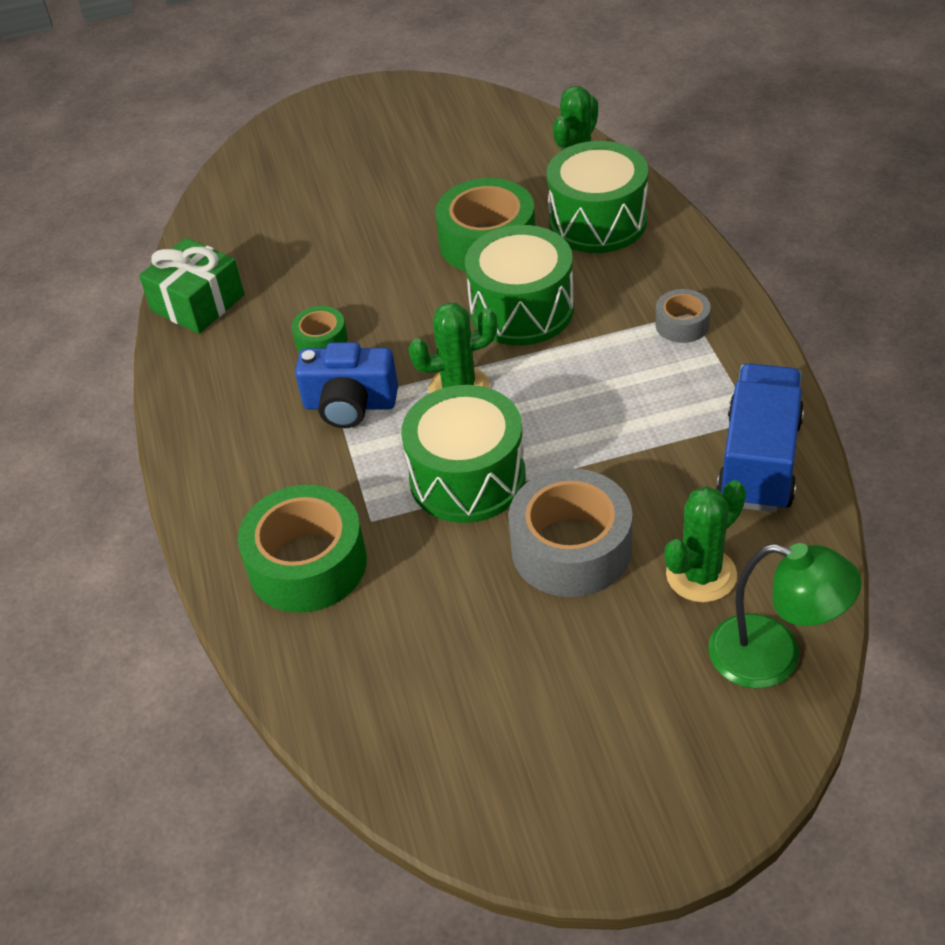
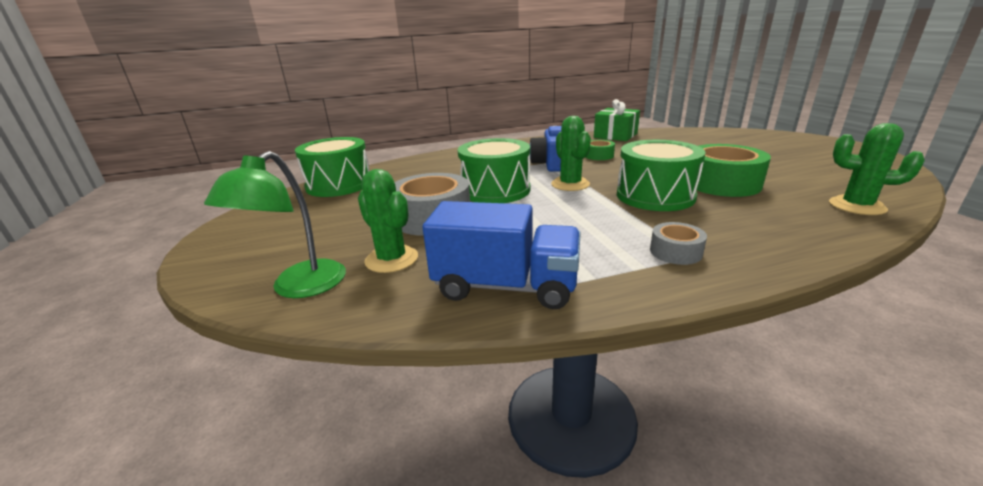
camera: 85 degrees right, 20 degrees down
(307, 564) = (443, 165): green tape -> none
(597, 221) = (789, 215): green drum -> green drum (339, 185)

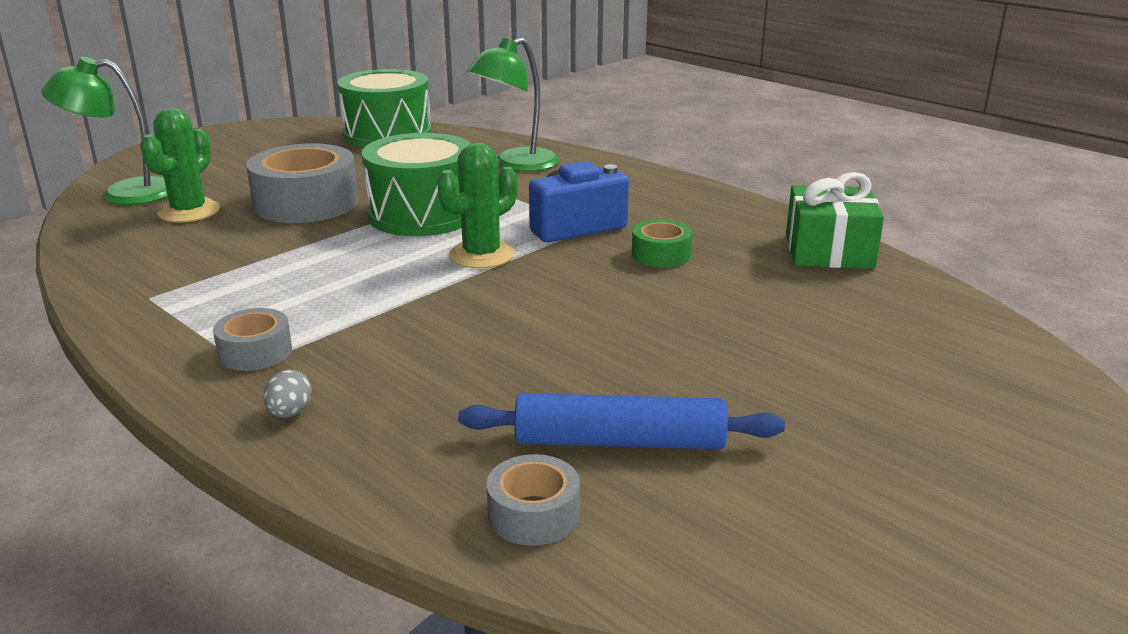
camera: 60 degrees right, 0 degrees up
(447, 164) = (516, 165): none -> green lamp
(506, 286) = (141, 272): blue truck -> none
(655, 196) = (469, 321): green drum -> none
(721, 183) = (579, 374): green tape -> none
(762, 248) = (290, 413): none -> grey egg
(787, 185) = (619, 442): none -> blue rolling pin
(856, 206) = (533, 514): green cactus -> grey tape

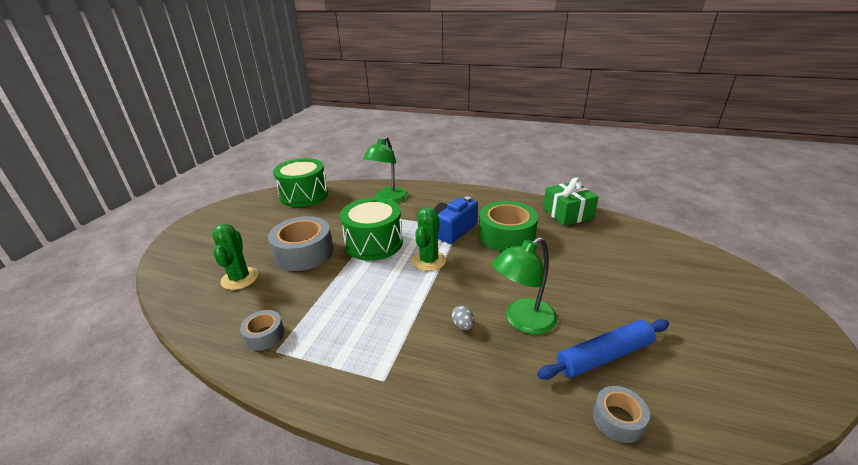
camera: 25 degrees left, 5 degrees up
(123, 193) = (184, 277): green lamp -> green lamp (522, 321)
(255, 352) = (378, 368): grey tape -> grey tape (264, 335)
(290, 413) = (440, 405): grey egg -> grey egg (463, 325)
(661, 254) = (506, 235): green tape -> green tape, size x1.95

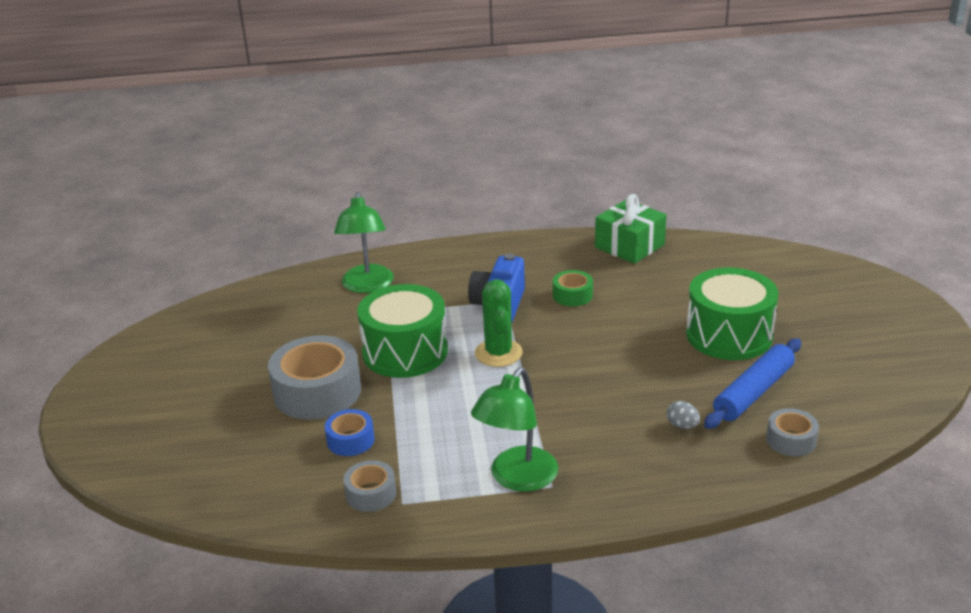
camera: 25 degrees left, 0 degrees up
(240, 278) = (260, 448): green cactus -> none
(291, 291) = (350, 440): none -> blue tape
(304, 195) = (224, 313): green drum -> green drum (729, 335)
(463, 325) = (595, 410): grey egg -> grey egg (682, 425)
(506, 235) = (572, 295): green tape -> green tape, size x0.51
(522, 321) = (655, 386): green lamp -> green lamp (517, 478)

